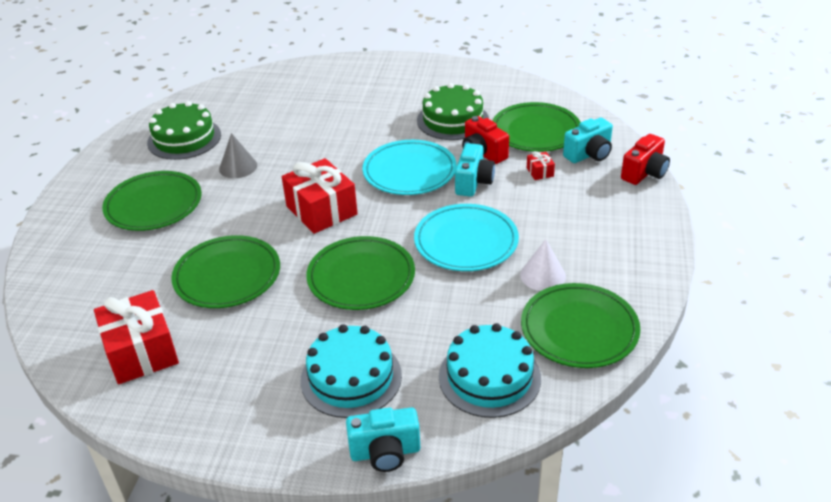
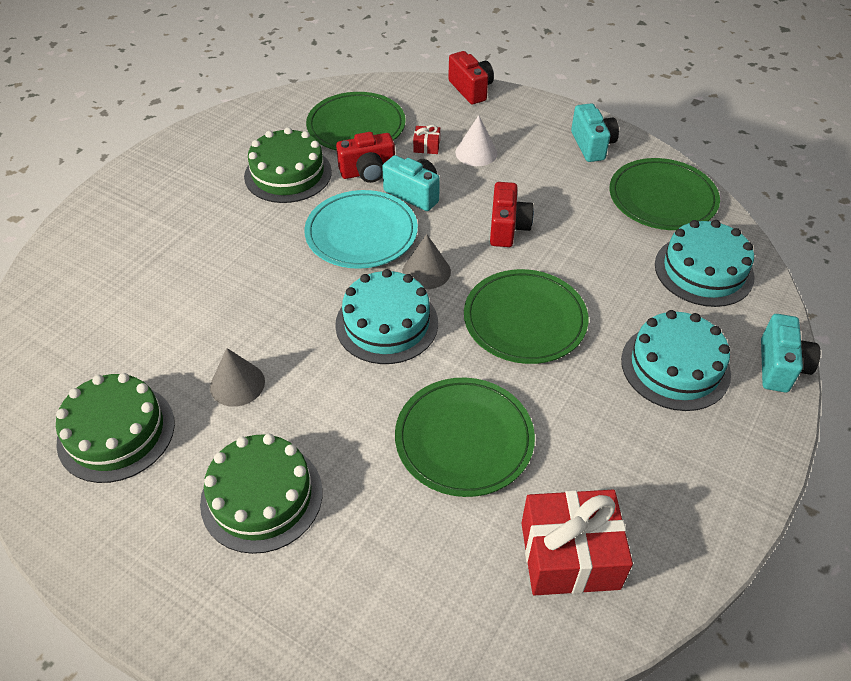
camera: 70 degrees left, 10 degrees up
(154, 205) = (262, 496): green plate -> green cake
(321, 210) = (386, 323): red gift -> turquoise cake
(387, 213) = (426, 271): none -> grey cone
(466, 241) = (507, 228): turquoise plate -> red camera
(543, 275) = (583, 195): white cone -> white cone (476, 152)
(589, 154) = (420, 109): turquoise camera -> turquoise camera (592, 145)

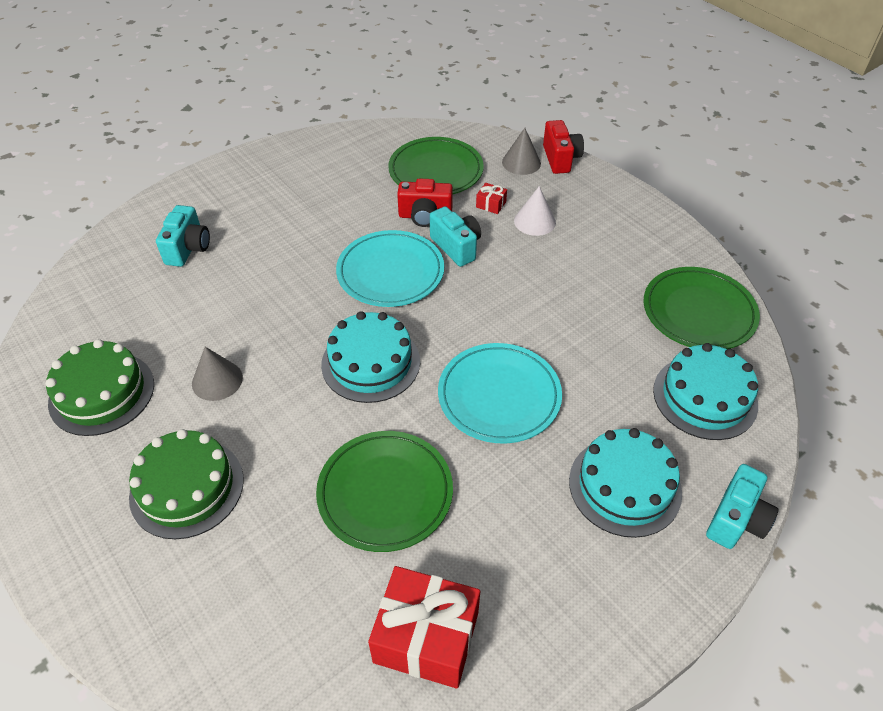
camera: 20 degrees right, 0 degrees up
(288, 174) = (354, 201): green cake -> none
(426, 271) = (431, 323): grey cone -> grey cone (521, 162)
(507, 228) = (528, 302): red camera -> none
(524, 320) = (499, 396): green plate -> turquoise plate
(592, 145) = (653, 241): turquoise camera -> turquoise camera (188, 249)

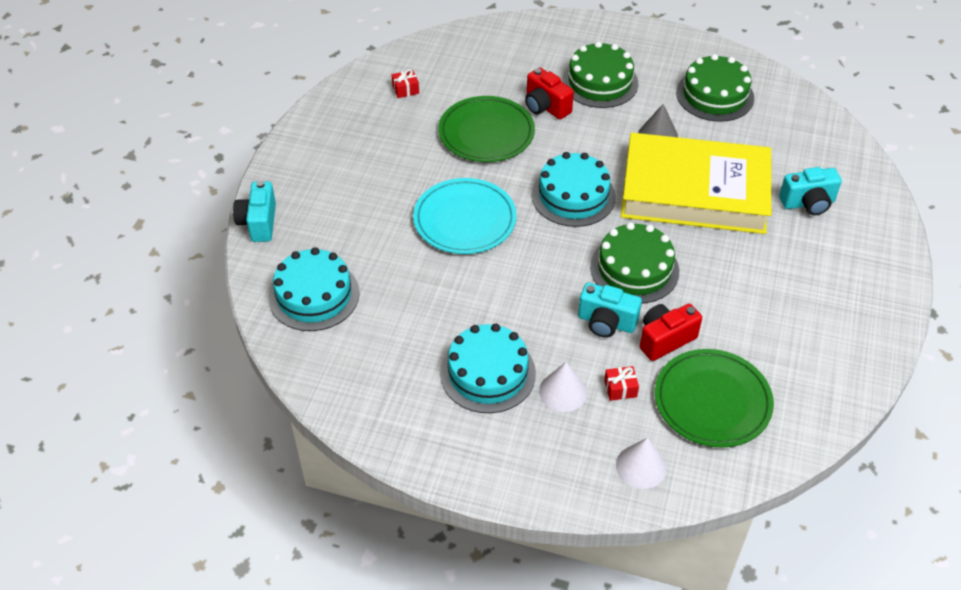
camera: 145 degrees right, 0 degrees up
(188, 249) = (808, 203): turquoise camera -> turquoise camera turned 75 degrees counterclockwise
(260, 307) = (694, 191): none -> yellow book
(390, 272) = (634, 269): turquoise plate -> green cake
(426, 637) = (405, 89): red gift -> red gift, size x0.42
(521, 162) = (641, 466): grey cone -> white cone
(560, 159) = (605, 498): red camera -> red camera (545, 107)
(625, 486) = (341, 207): turquoise cake -> turquoise cake (488, 373)
(698, 312) = (353, 371): green plate -> none

